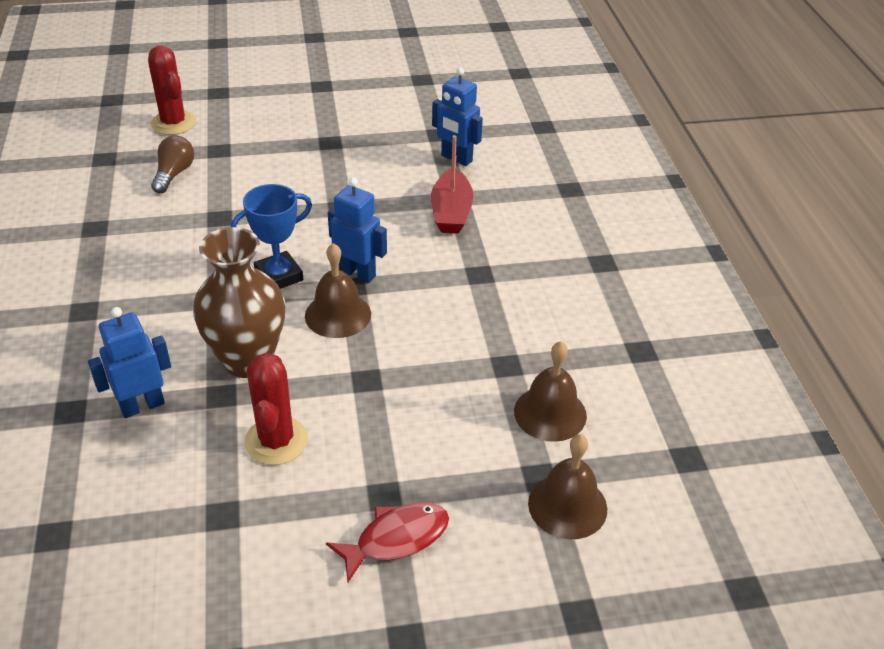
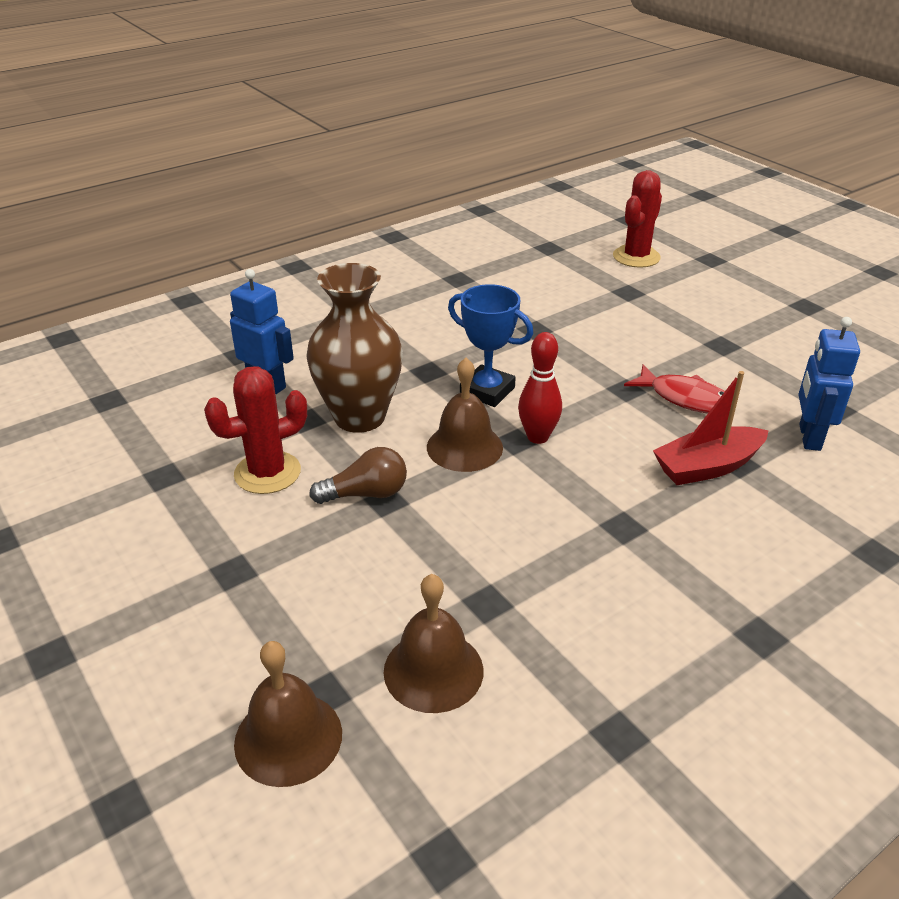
camera: 65 degrees right, 5 degrees down
(174, 174) = (567, 285): brown light bulb -> brown light bulb (366, 494)
(358, 273) = (537, 437): blue robot -> red bowling pin
(396, 539) = (178, 601): red fish -> red fish (685, 398)

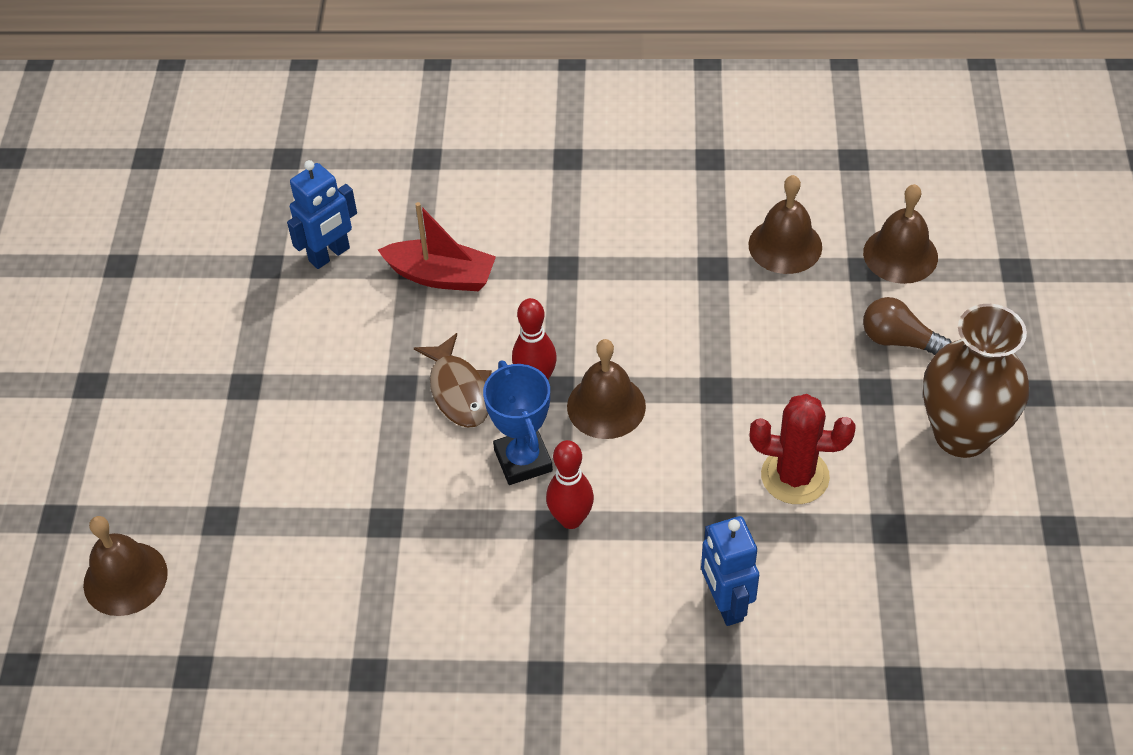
camera: 140 degrees left, 15 degrees up
(359, 417) = (667, 498): brown vase -> brown vase (962, 434)
(366, 494) = (727, 404): brown light bulb -> brown light bulb (899, 340)
(417, 378) = (571, 519): none -> red bowling pin
(584, 405) = (458, 391): none -> brown fish
(636, 257) = (125, 578): red cactus -> brown bell
(685, 398) = (366, 346): red fish -> none

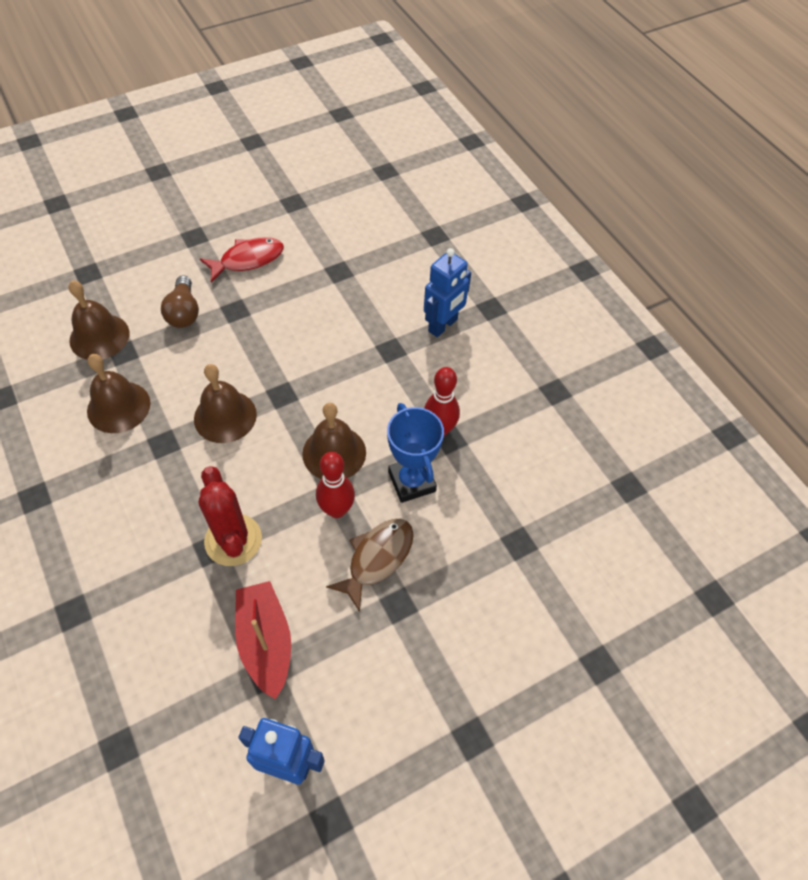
camera: 125 degrees left, 5 degrees up
(125, 578) = (694, 702): brown bell -> brown bell (225, 416)
(523, 460) = (411, 481): blue trophy -> blue trophy turned 60 degrees counterclockwise
(795, 476) = (329, 326): red cactus -> red cactus (233, 540)
(962, 434) = (248, 260): brown vase -> red fish

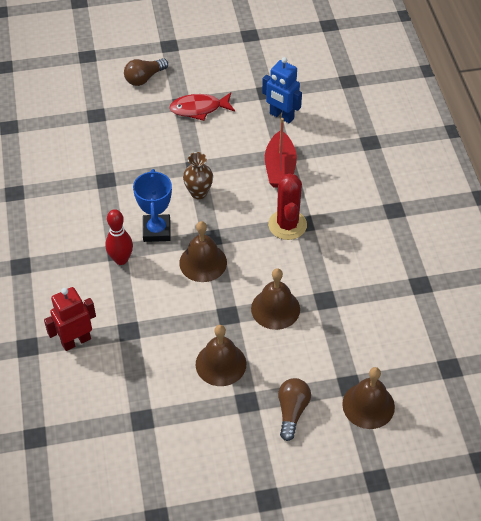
camera: 160 degrees left, 5 degrees down
(118, 407) = (356, 337): brown bell -> brown bell (221, 364)
(248, 260) = (222, 455): red fish -> red fish (199, 109)
(336, 510) = (214, 226): red bowling pin -> none
(377, 559) = (198, 193): brown fish -> brown vase
(443, 325) = (76, 341): blue robot -> red robot
(564, 782) = (144, 78): none -> brown light bulb

